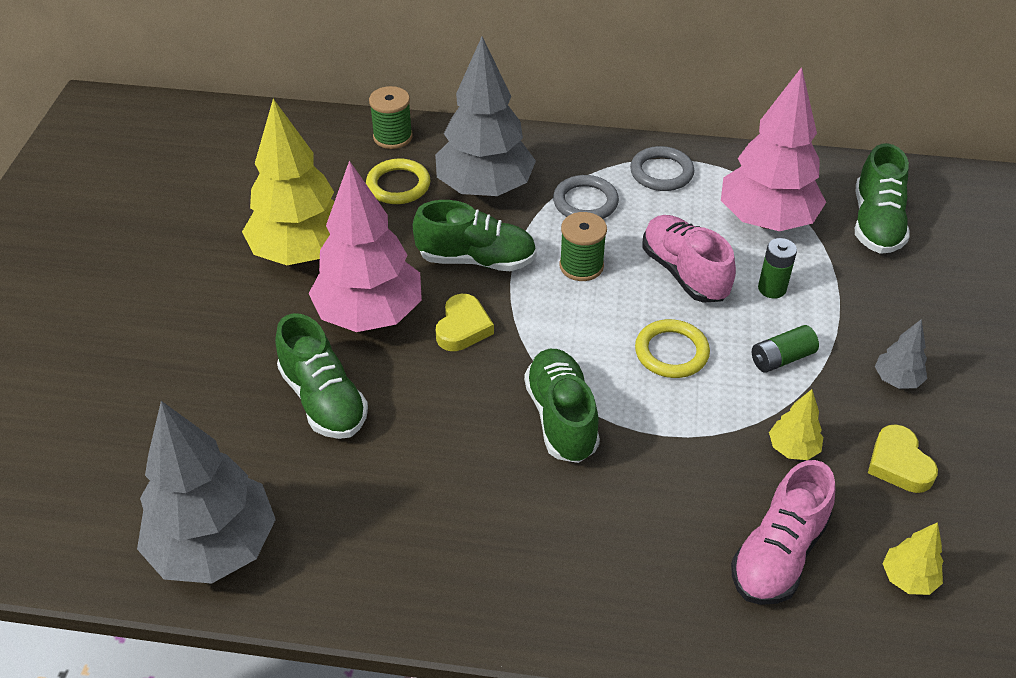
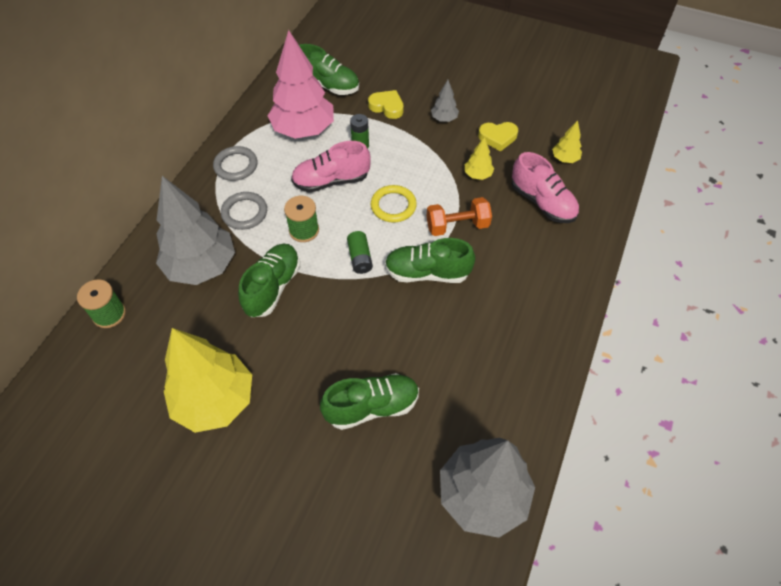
camera: 75 degrees left, 10 degrees up
(370, 315) = (301, 364): pink tree -> none
(398, 185) = (170, 321): yellow ring -> none
(463, 327) = (334, 309): yellow heart -> yellow heart (387, 107)
(668, 439) = (457, 226): none -> orange dumbbell
(781, 358) = (414, 159): green battery -> green battery (360, 258)

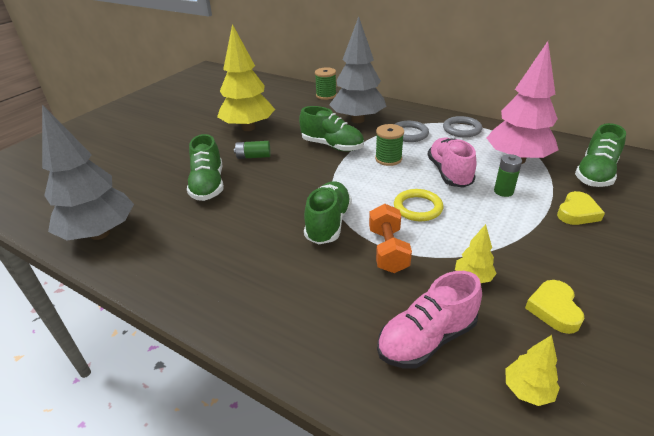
camera: 100 degrees right, 20 degrees down
(360, 258) = (353, 185): green battery -> green battery (253, 156)
(444, 119) = (574, 258): grey tree -> none

